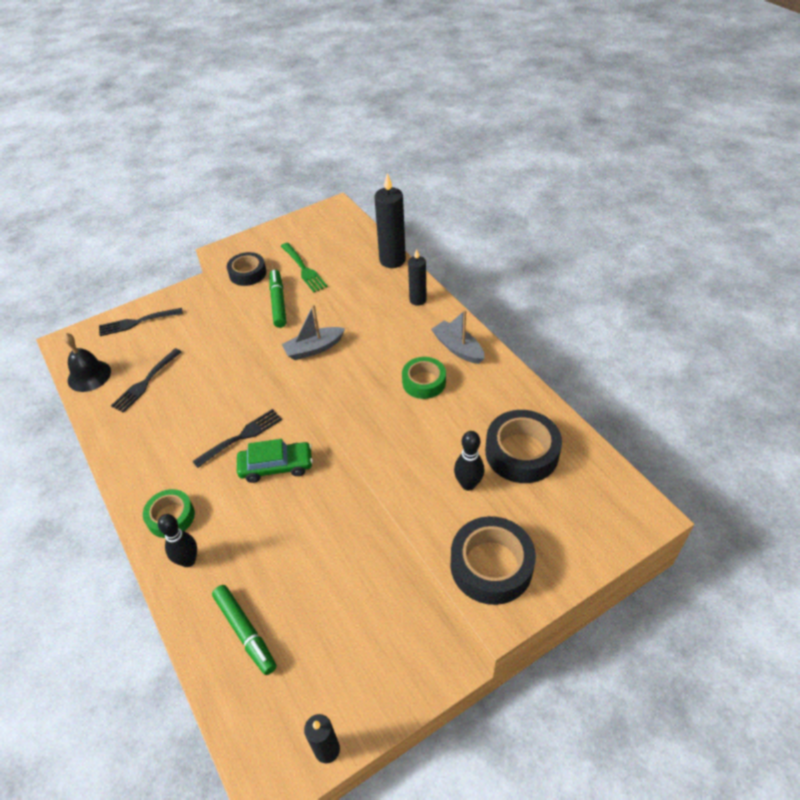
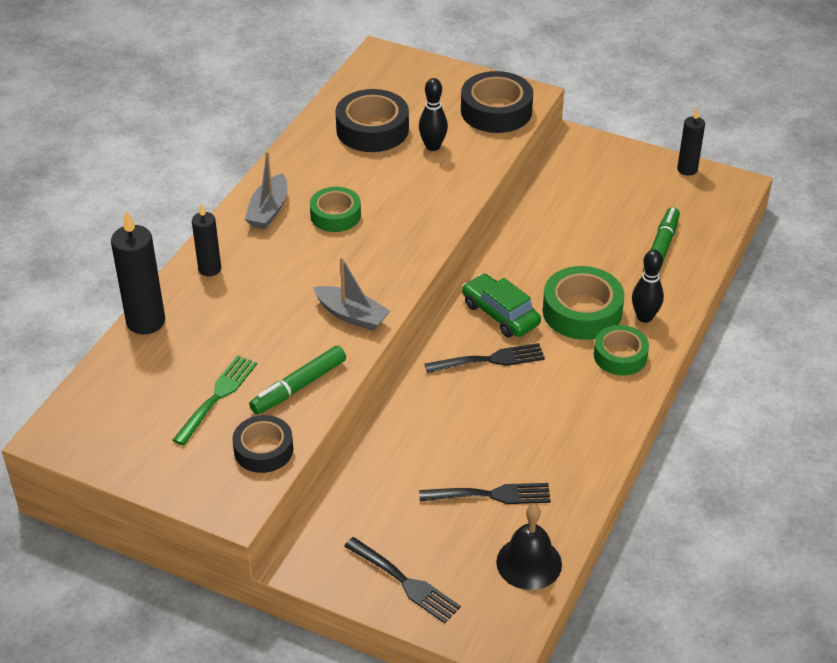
camera: 125 degrees left, 5 degrees down
(232, 520) = (582, 311): none -> green tape
(241, 437) = (490, 360): black fork -> black fork turned 150 degrees clockwise

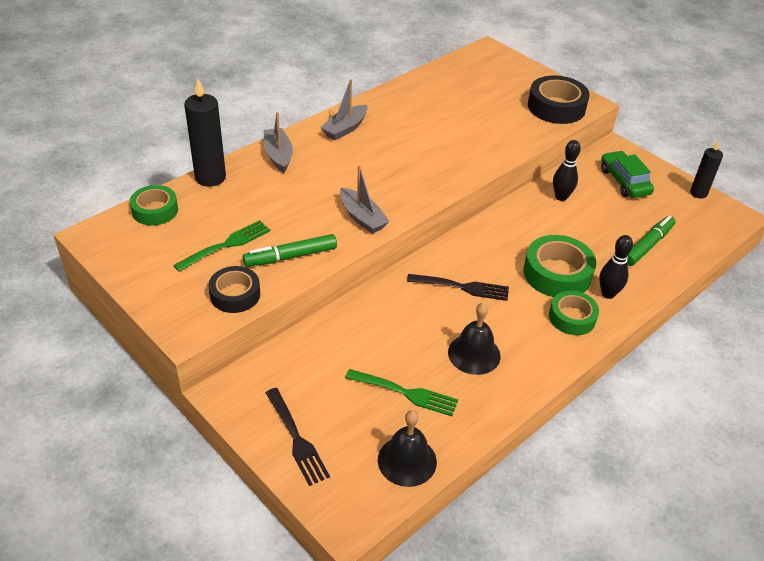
camera: 20 degrees right, 0 degrees up
(209, 269) = (278, 155): black candle -> grey boat
(335, 215) = (392, 145): green tape -> green tape (155, 210)
(372, 129) = (454, 95): black tape -> none
(433, 146) = (493, 118): black bowling pin -> black bowling pin (561, 197)
(491, 495) = (406, 393): black fork -> green fork
(500, 314) = (489, 255): green car -> green car (624, 181)
(539, 429) = (474, 354): none -> black bell

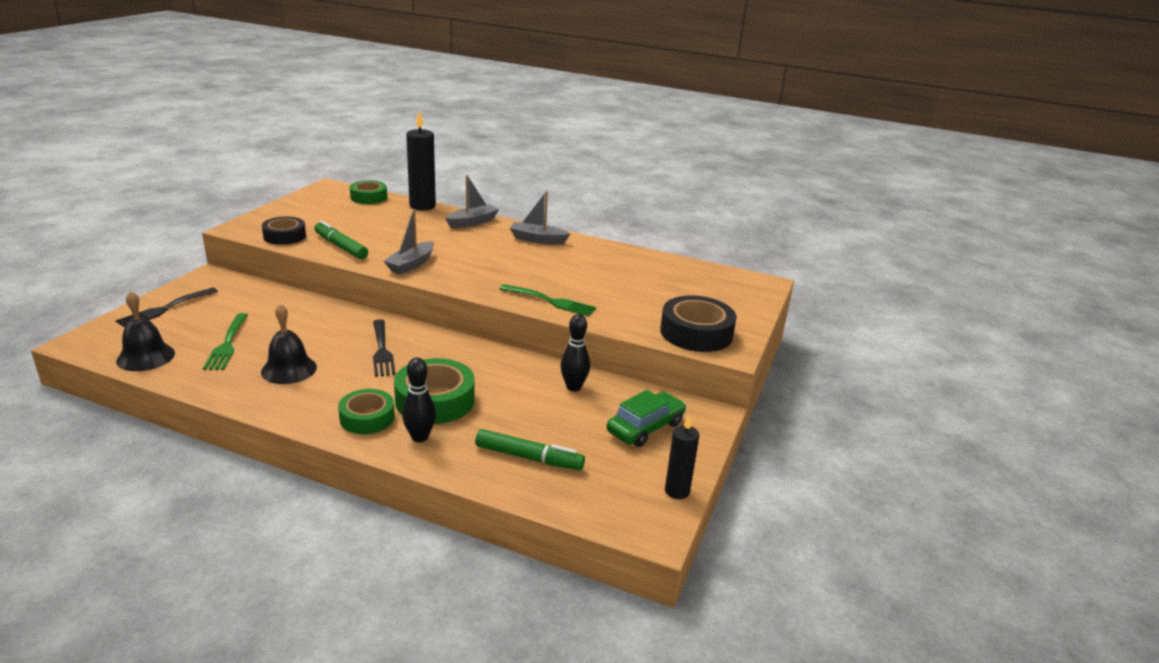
camera: 65 degrees right, 15 degrees down
(226, 245) = (342, 224): green fork -> green fork (551, 301)

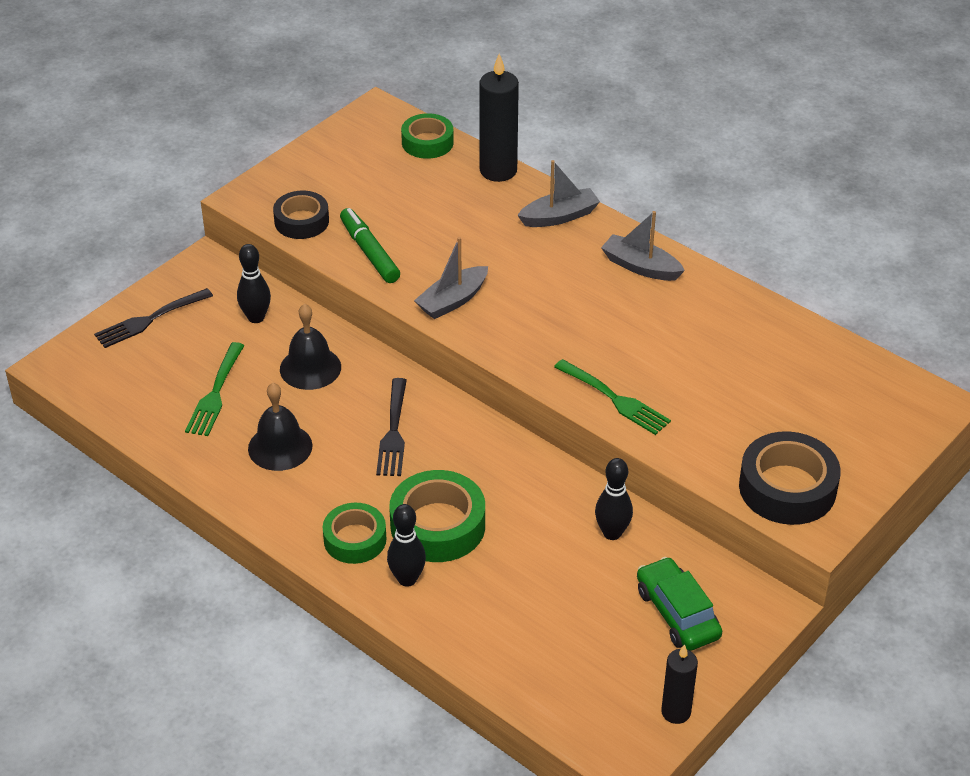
camera: 20 degrees right, 15 degrees up
(146, 357) = (125, 401): black bell -> black bell (310, 368)
(255, 300) = (256, 317): none -> black bowling pin
(529, 458) = (522, 632): green marker -> none
(645, 427) = (677, 613): green car -> green car turned 90 degrees counterclockwise

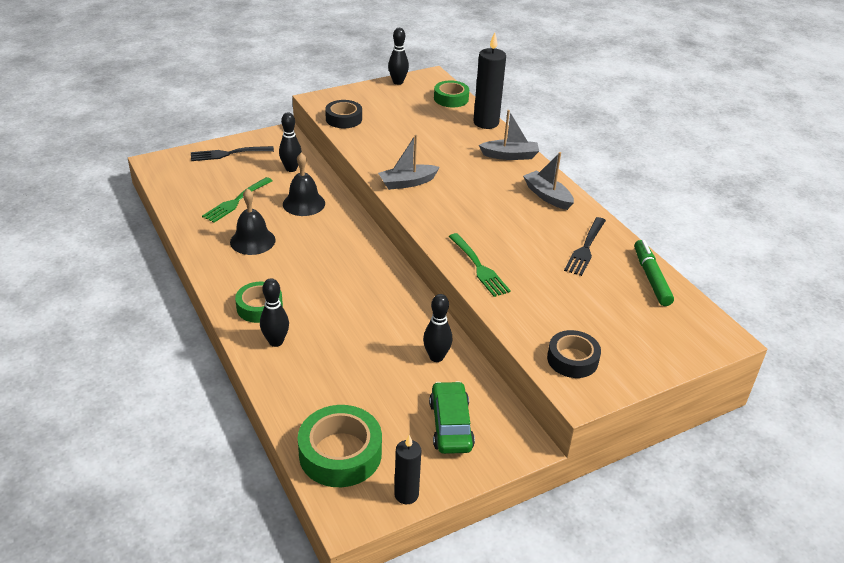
camera: 20 degrees right, 5 degrees down
(336, 134) = (398, 82): none -> black bowling pin
(369, 252) = (373, 144): green marker -> green marker (651, 278)
(393, 432) = (330, 253): black fork -> black fork (585, 248)
(438, 525) = (319, 315): green tape -> green tape (340, 453)
(787, 488) = (572, 359): black tape -> black tape, size x0.65

